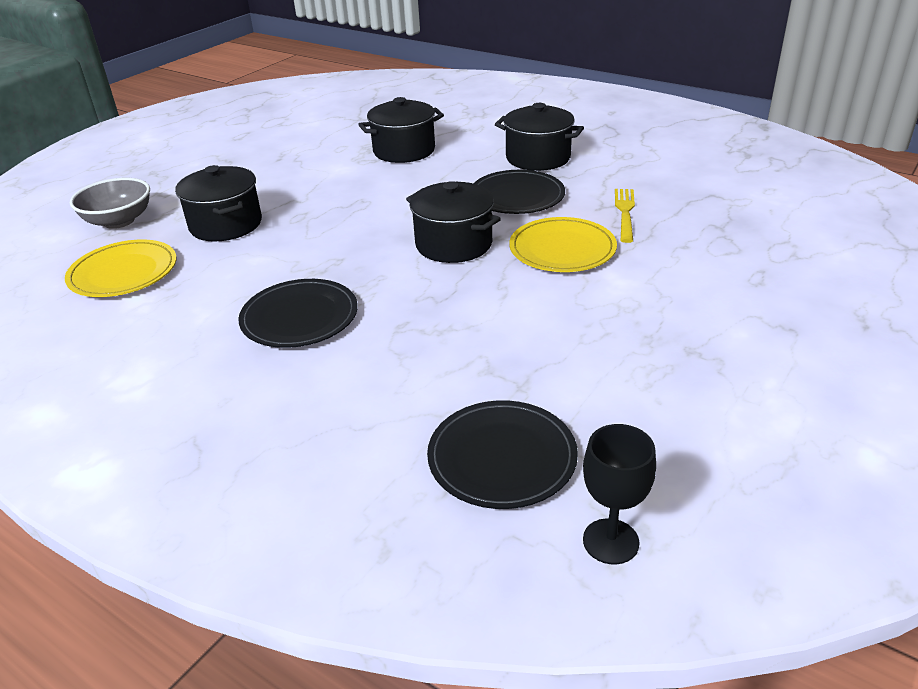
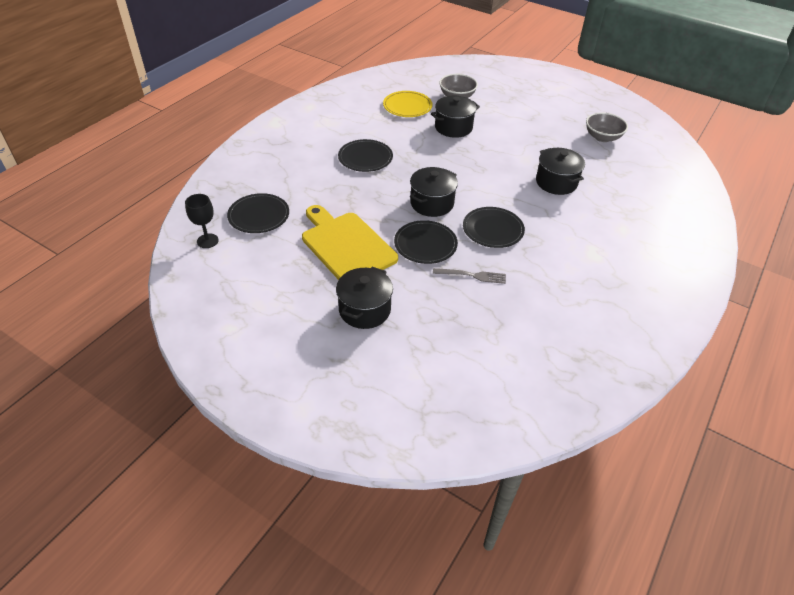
camera: 85 degrees right, 10 degrees up
(299, 118) = (602, 137): none -> grey bowl
(538, 158) = (553, 242): black pot -> black pot (365, 310)
(562, 249) = (425, 244): yellow plate -> black plate
(582, 327) = (346, 245): none -> yellow cutting board
(625, 213) = (472, 275): yellow fork -> grey fork

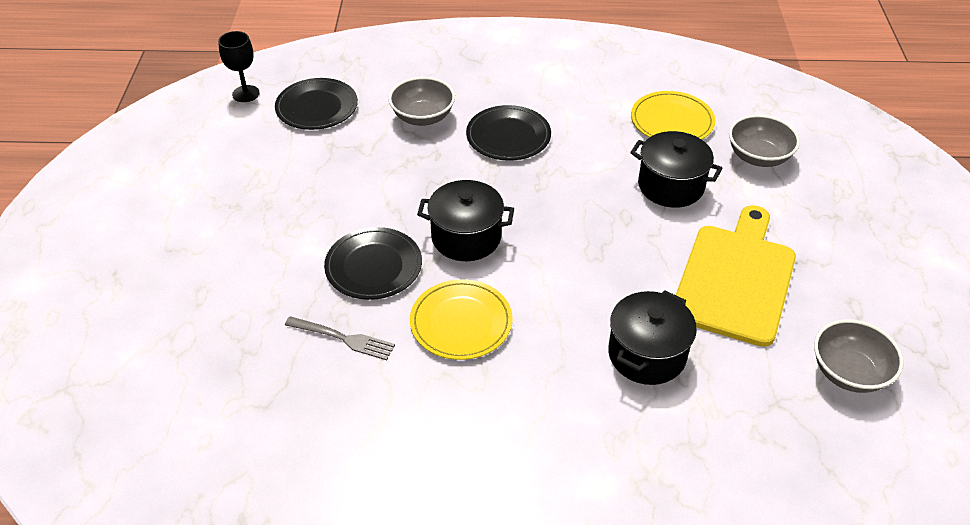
camera: 60 degrees right, 0 degrees up
(316, 179) = (423, 117): none -> grey bowl
(346, 245) = (317, 198): yellow cutting board -> yellow cutting board (736, 279)
(365, 310) = (211, 264): black pot -> none
(472, 275) = (343, 338): grey fork -> grey fork turned 45 degrees counterclockwise
(493, 229) = (461, 322): black plate -> yellow plate

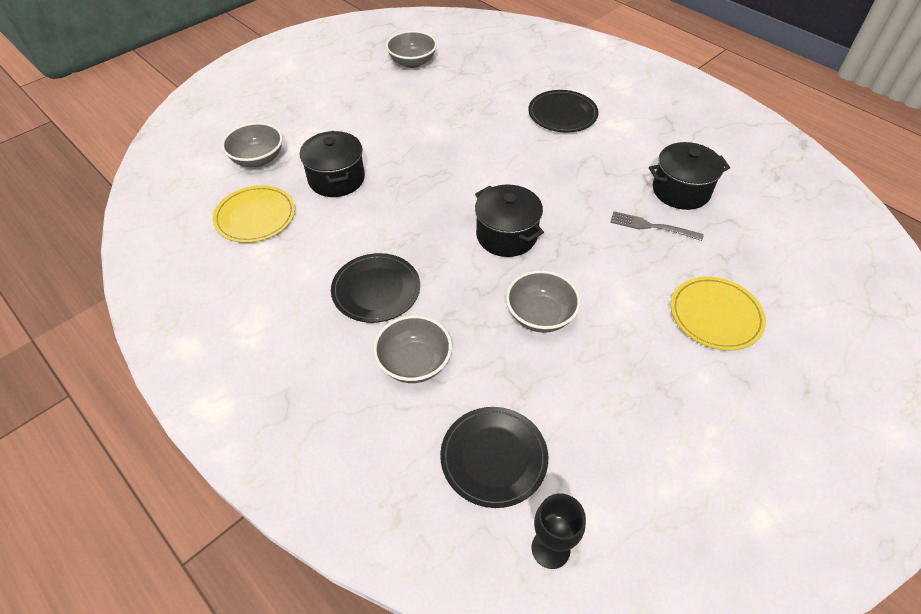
camera: 135 degrees left, 5 degrees up
(343, 338) = (652, 227): grey fork -> grey fork turned 45 degrees counterclockwise
(369, 196) = (540, 315): none -> grey bowl
(373, 266) = (590, 258): black plate -> black plate (562, 114)
(461, 322) = (569, 190): yellow plate -> yellow plate (715, 315)
(647, 354) = (489, 118): black pot -> black pot (681, 191)
(736, 279) = (392, 117): yellow cutting board -> none

